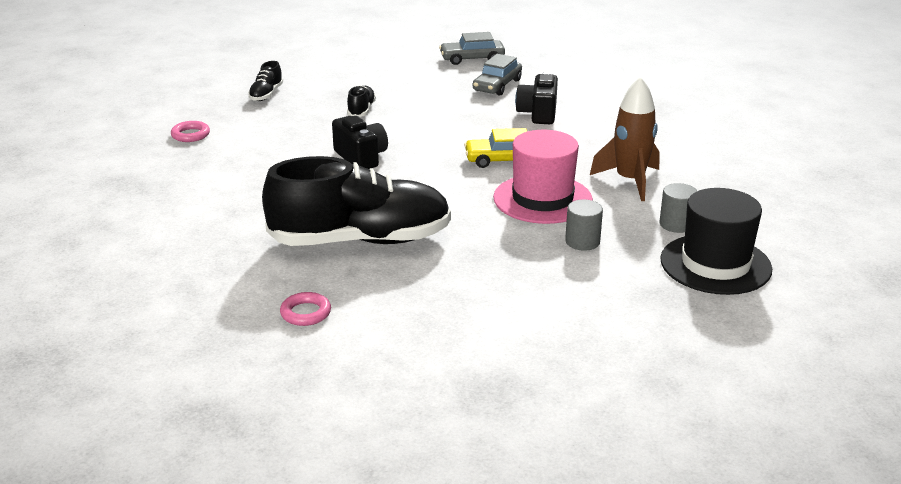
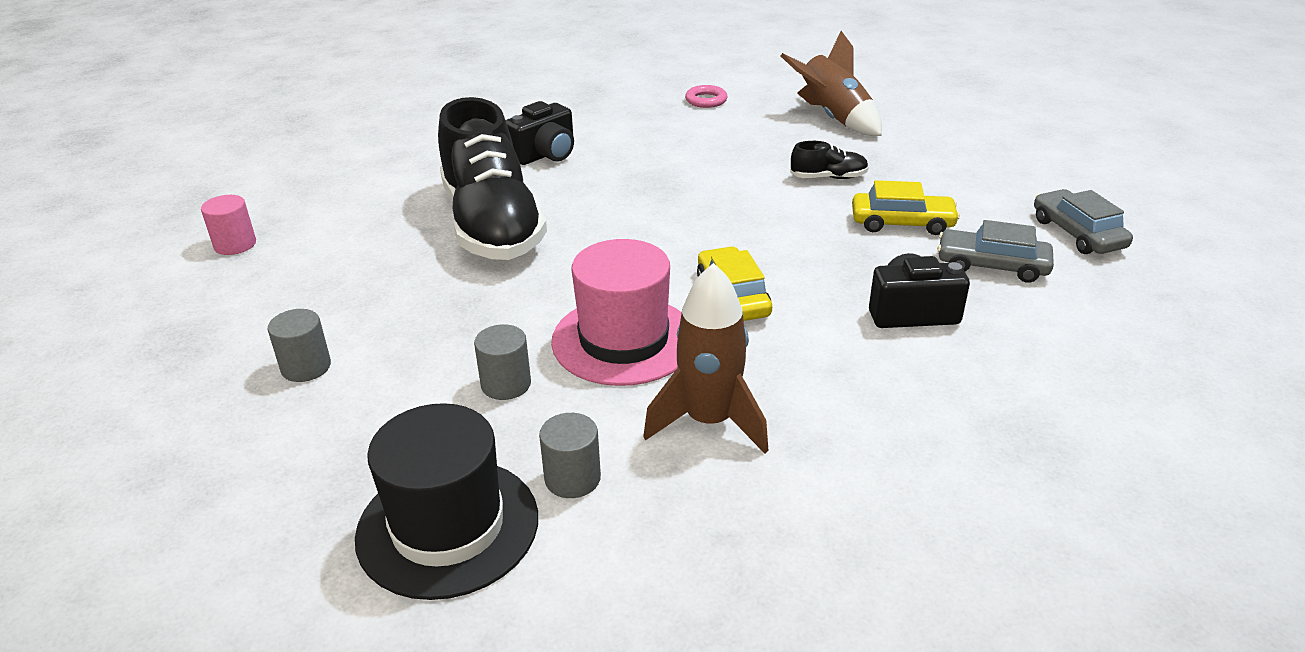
camera: 80 degrees right, 5 degrees up
(266, 94) = (833, 118): black shoe -> brown rocket
(305, 313) = (346, 217): pink ring -> none
(326, 376) = (235, 245): none -> pink cylinder
(361, 157) = (694, 196): black camera -> black camera (545, 154)
(436, 99) = (902, 223): none -> yellow car
(544, 322) = (306, 367): none -> grey cylinder

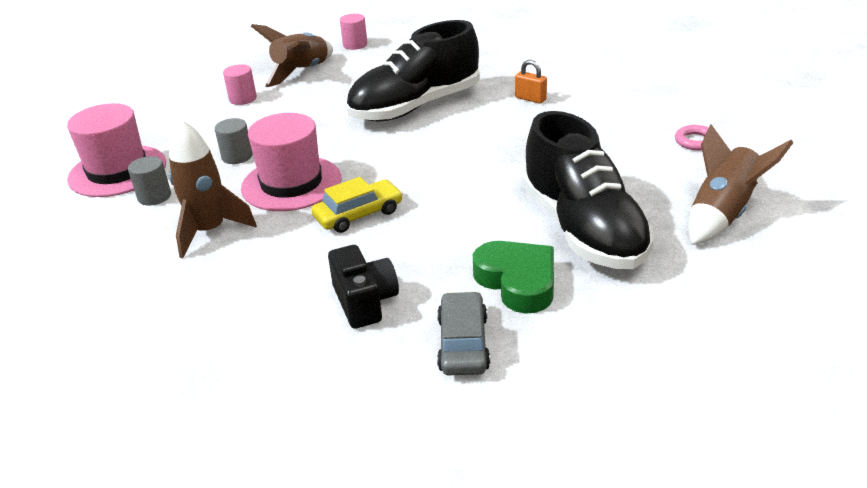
camera: 75 degrees right, 0 degrees up
(274, 301) = (302, 72): none -> brown rocket
(306, 367) = (243, 99): grey cylinder -> pink cylinder
(448, 527) = (117, 171): black hat -> pink hat
(545, 154) = (530, 99): black camera -> orange padlock
(828, 177) = (583, 229): black shoe -> black shoe, size x2.50
(902, 223) = (517, 282): yellow car -> green heart
(1077, 233) = (562, 404): grey car -> none

